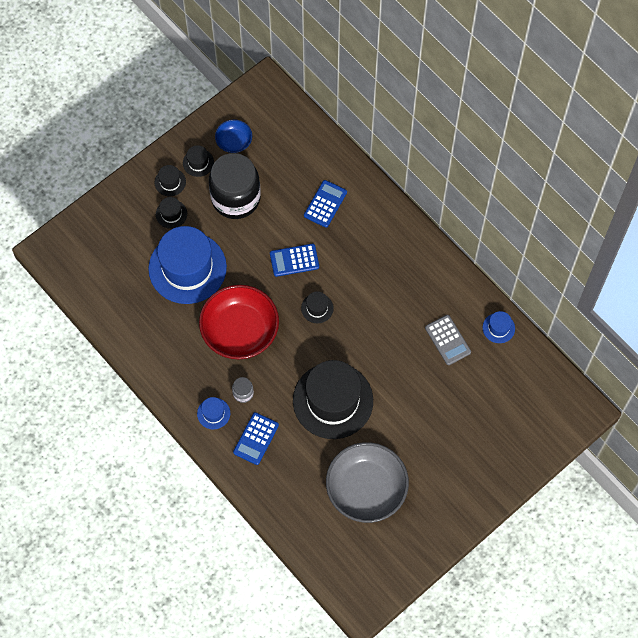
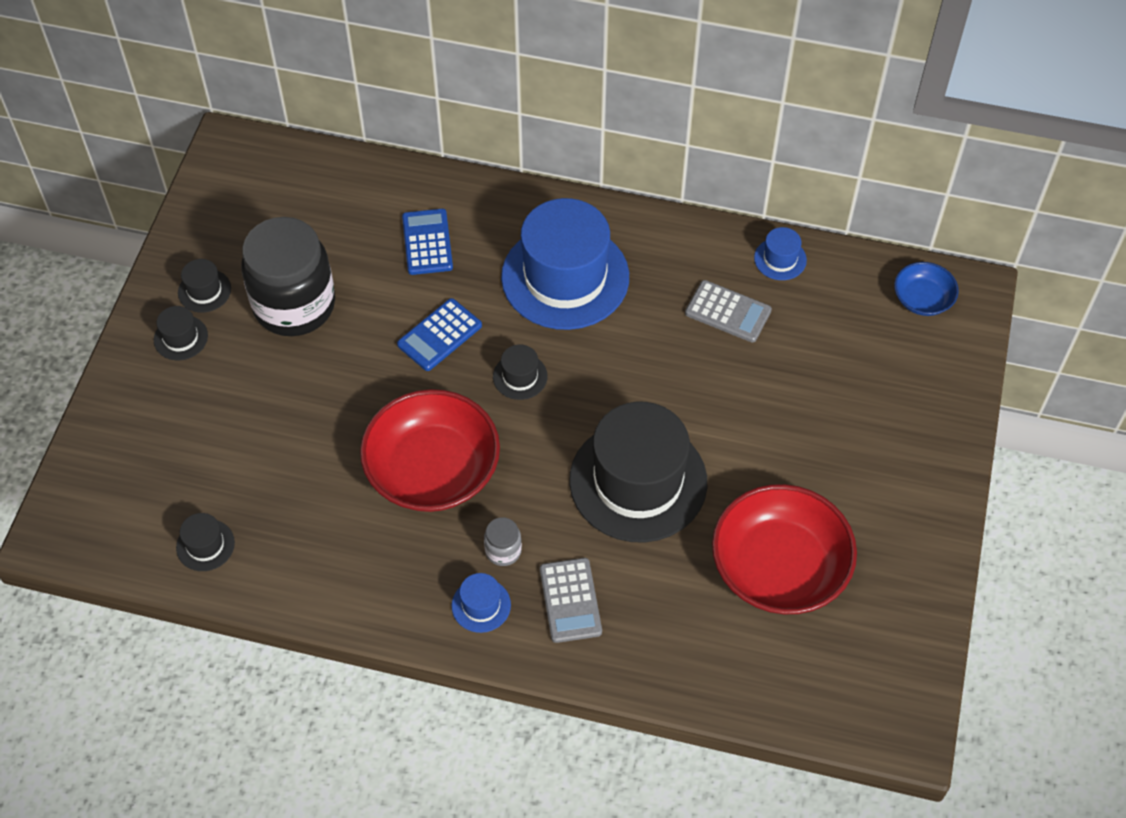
camera: 35 degrees left, 10 degrees down
(171, 214) = (213, 377): black hat -> black hat (205, 545)
(187, 268) = (291, 433): blue hat -> blue hat (565, 277)
(234, 141) = (237, 236): blue bowl -> blue bowl (922, 299)
(256, 438) = (570, 600): blue calculator -> grey calculator
(366, 489) = (779, 567): grey bowl -> red bowl

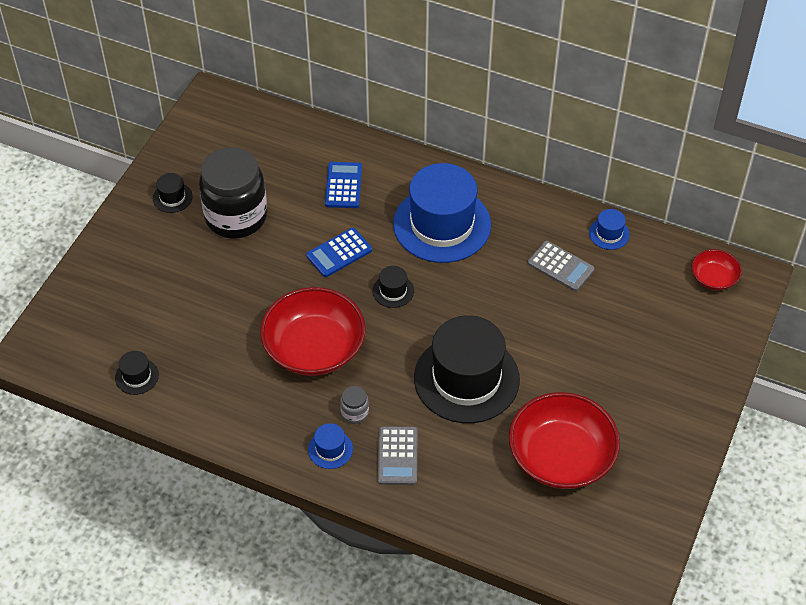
camera: 10 degrees right, 5 degrees down
(180, 338) = (148, 228): black hat -> none
(922, 299) = (713, 278): blue bowl -> red bowl

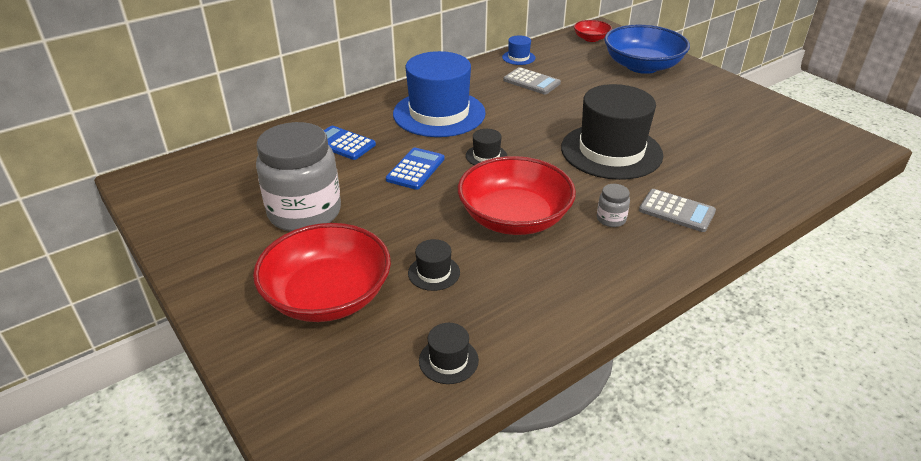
camera: 60 degrees left, 15 degrees down
(172, 197) = (227, 246): black hat -> black hat (434, 273)
(236, 217) = (304, 213): black jar -> grey jar
(330, 449) = (646, 247): blue hat -> none
(339, 253) = (415, 169): blue calculator -> blue calculator turned 150 degrees counterclockwise
(560, 266) = (531, 82): grey calculator -> grey calculator turned 60 degrees clockwise
(561, 456) = (718, 135): red bowl -> red bowl (327, 296)
(677, 348) = (642, 66): none -> blue bowl

